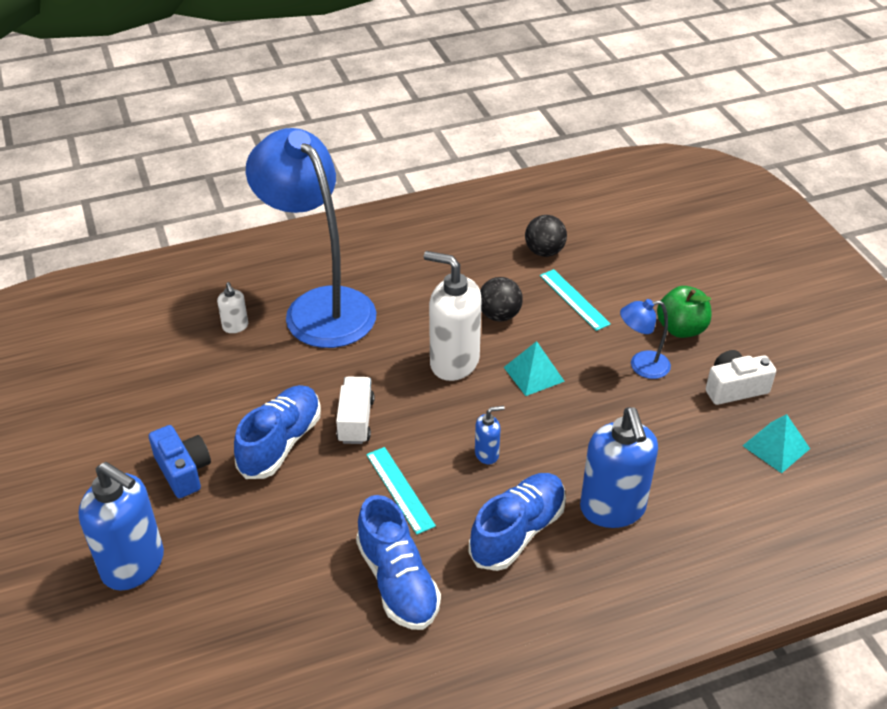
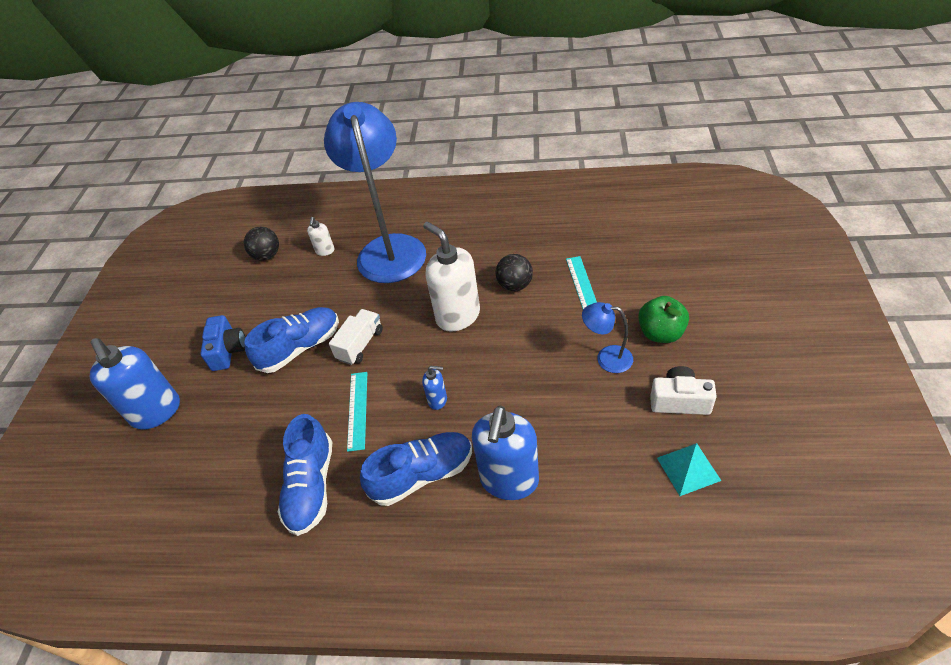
camera: 30 degrees right, 5 degrees up
(534, 374) = (513, 342): turquoise pyramid -> none
(544, 252) = (581, 240): black ball -> black ball (267, 255)

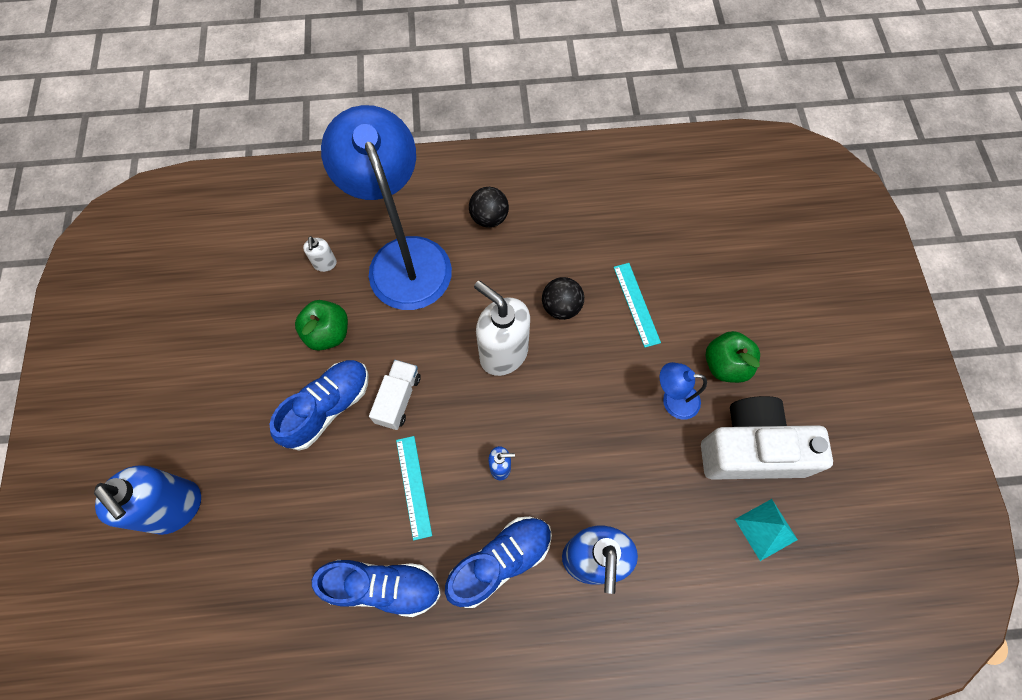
camera: 15 degrees left, 20 degrees up
(228, 351) = (240, 417): blue camera -> none
(267, 255) = (252, 273): black ball -> black ball (489, 218)
(311, 486) = (383, 586): blue shoe -> blue shoe turned 75 degrees counterclockwise
(314, 297) = (328, 333): none -> green apple
(679, 401) = (751, 449): white camera -> white camera, size x1.77

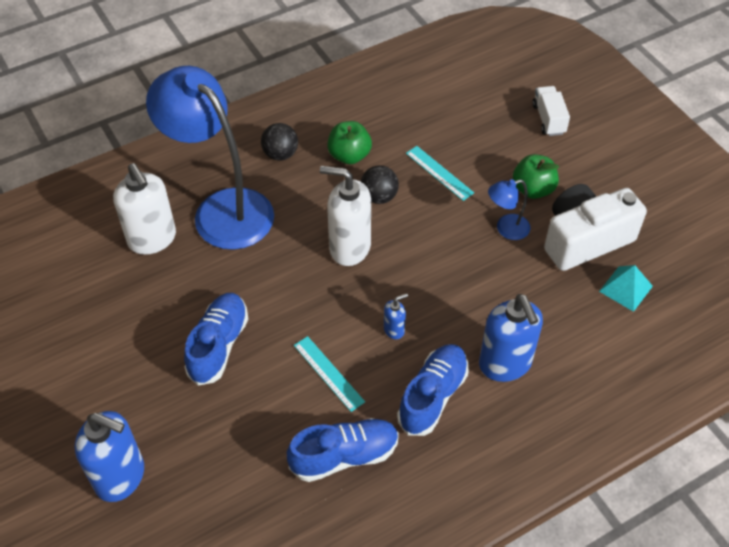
camera: 25 degrees left, 15 degrees down
(325, 264) = (152, 239): white soap dispenser -> white soap dispenser, size x2.17
(328, 333) = (186, 290): green apple -> green apple (349, 155)
(398, 399) = (278, 315): white truck -> white truck (548, 119)

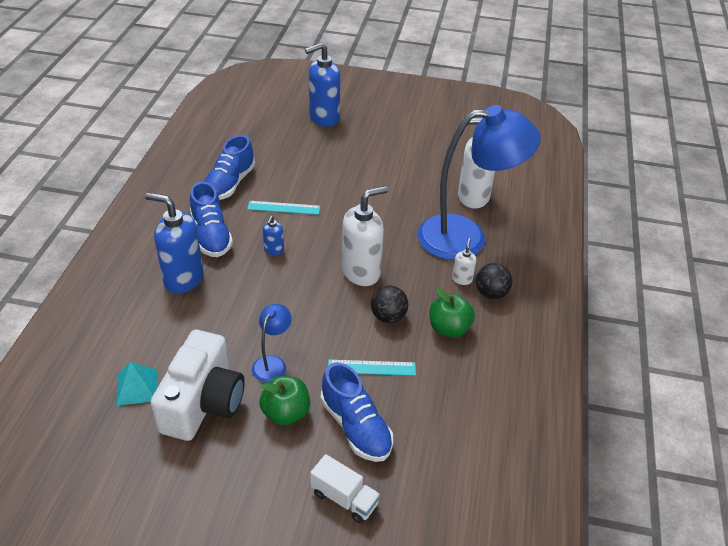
camera: 130 degrees right, 10 degrees down
(218, 345) = (358, 181): blue shoe -> blue shoe (356, 427)
(283, 180) = (462, 279): none -> white soap dispenser

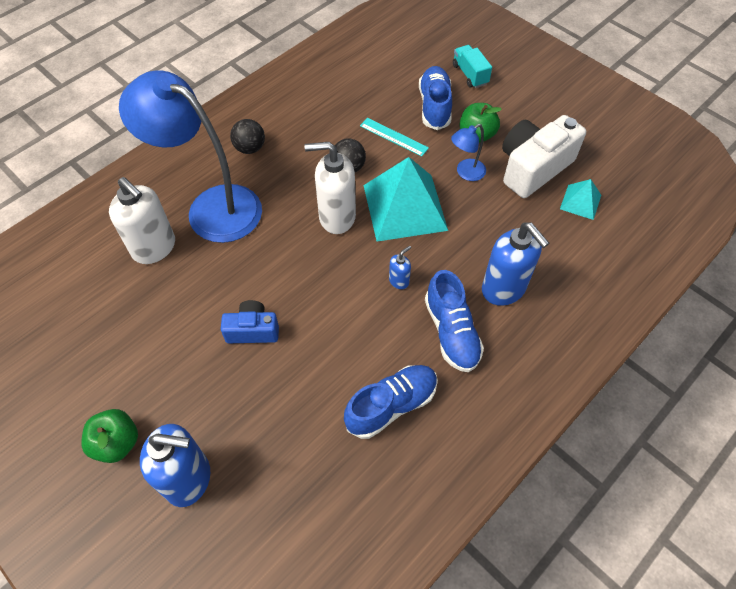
camera: 145 degrees left, 15 degrees up
(211, 235) = (451, 332): blue shoe -> blue shoe turned 150 degrees clockwise
(283, 208) = (353, 333): turquoise ruler -> none
(309, 305) = (405, 207): none -> turquoise pyramid
(344, 498) = (470, 74): white truck -> turquoise truck
(354, 183) = (252, 330): none -> blue camera
(449, 329) = (311, 137): green apple -> green apple (117, 443)
(462, 279) = (259, 170): white soap dispenser -> none

